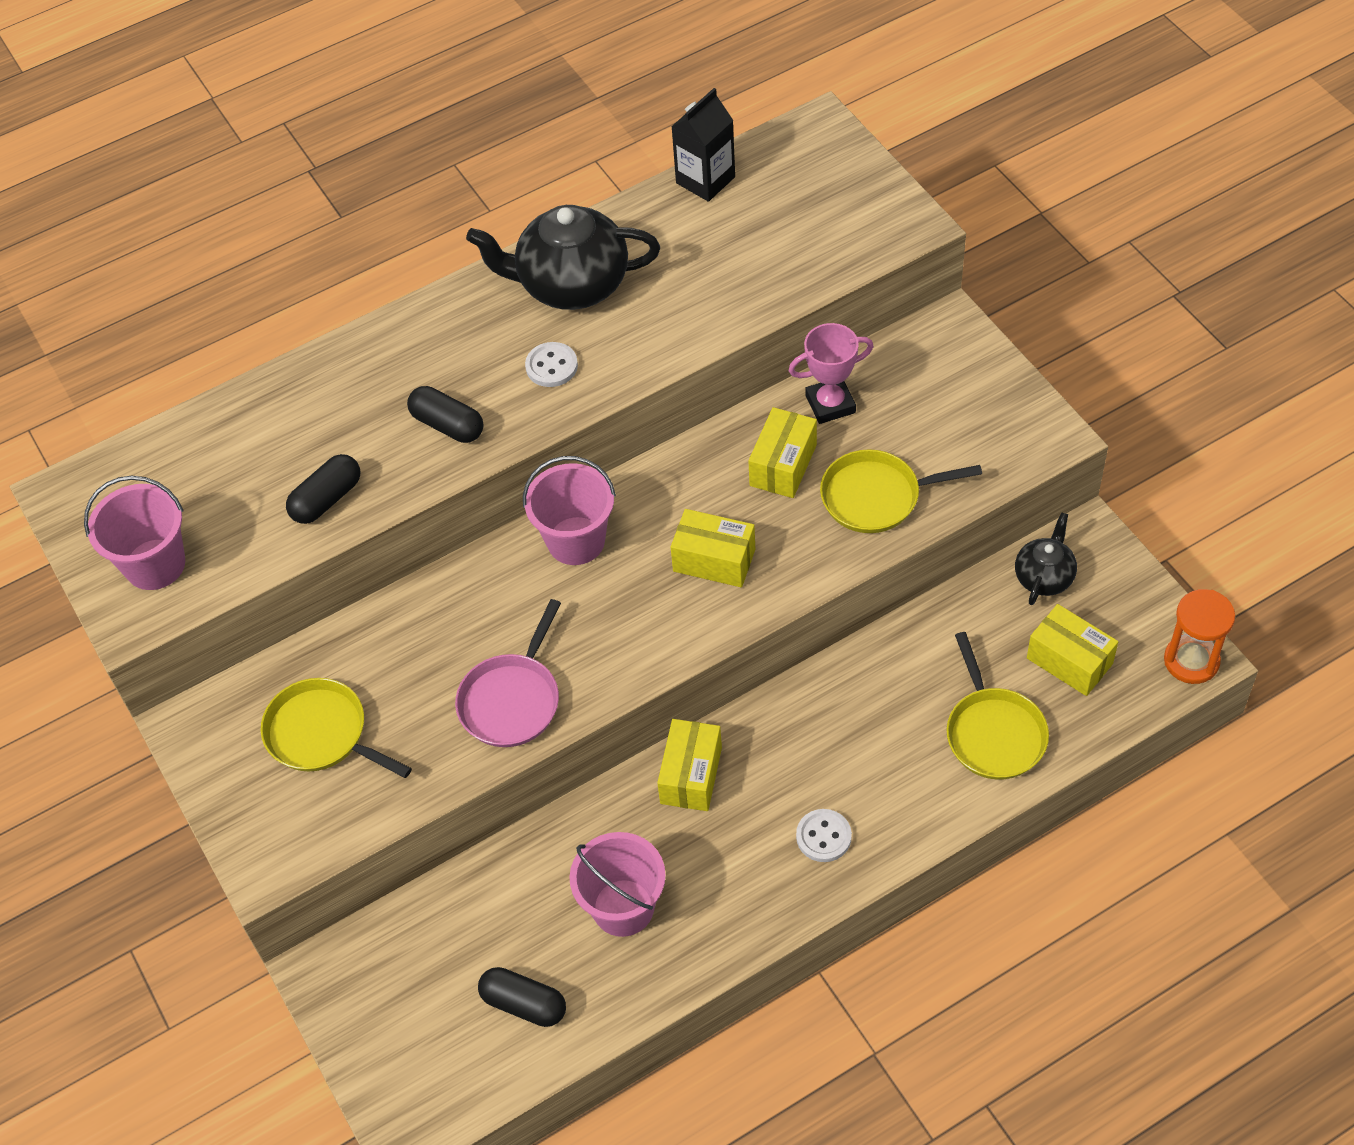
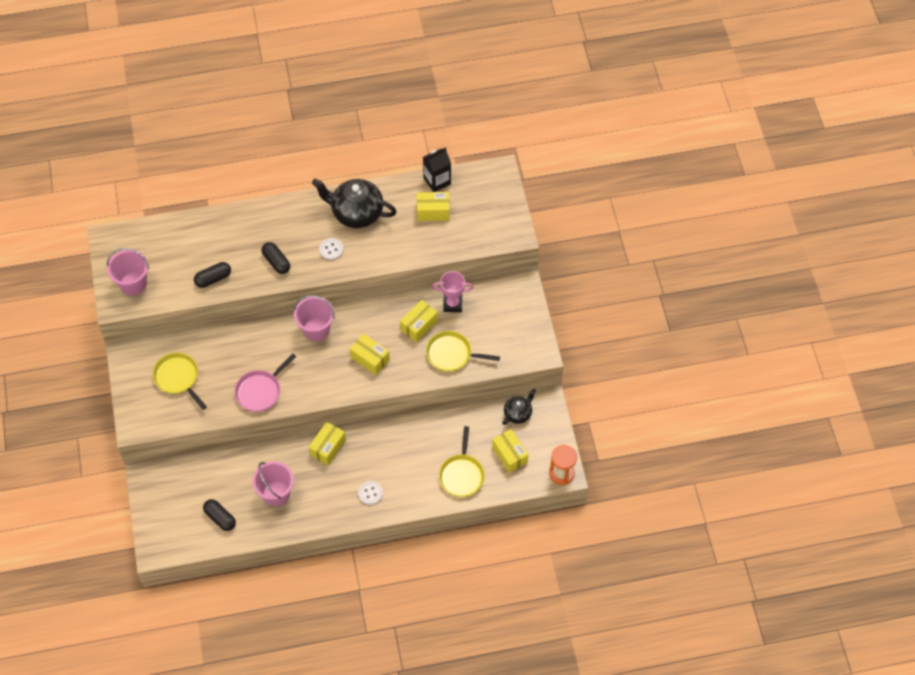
camera: 15 degrees right, 5 degrees up
(724, 235) = (433, 211): none -> yellow box

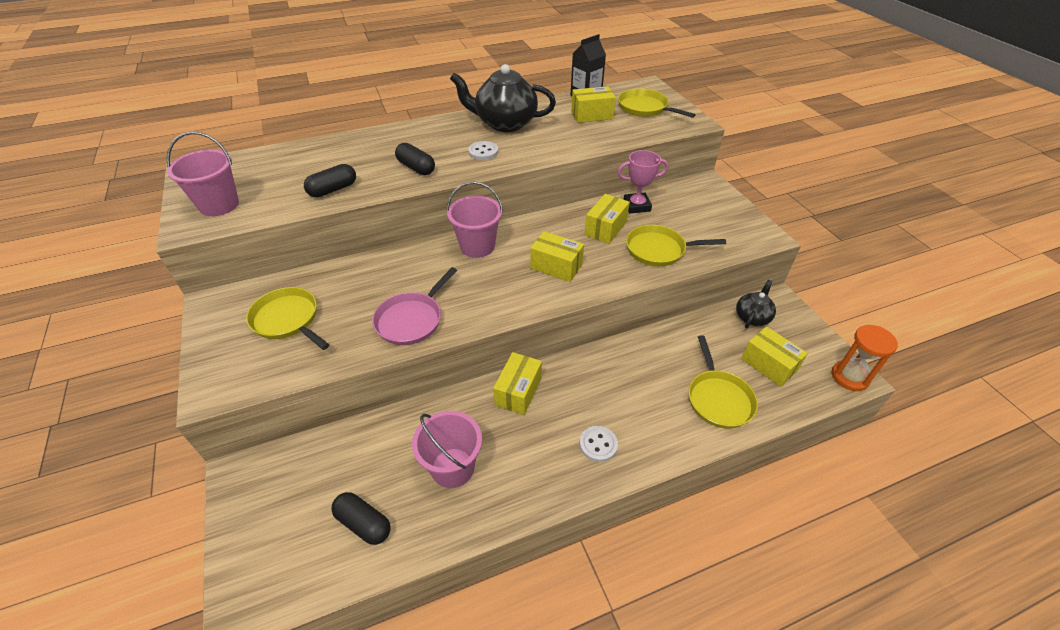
camera: 10 degrees left, 15 degrees down
(483, 208) = (645, 108): none -> yellow pan

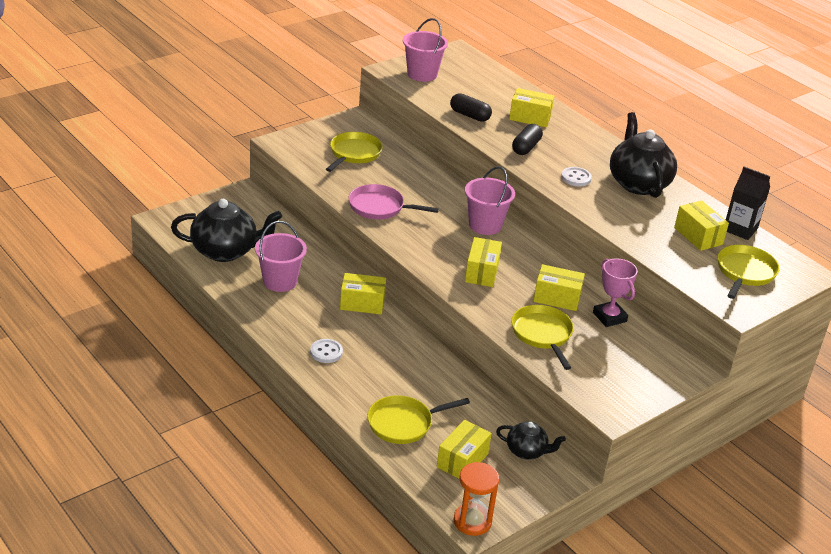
camera: 70 degrees right, 10 degrees down
(362, 154) = (530, 118): none -> yellow box
(364, 523) = (225, 251): black capsule -> black teapot

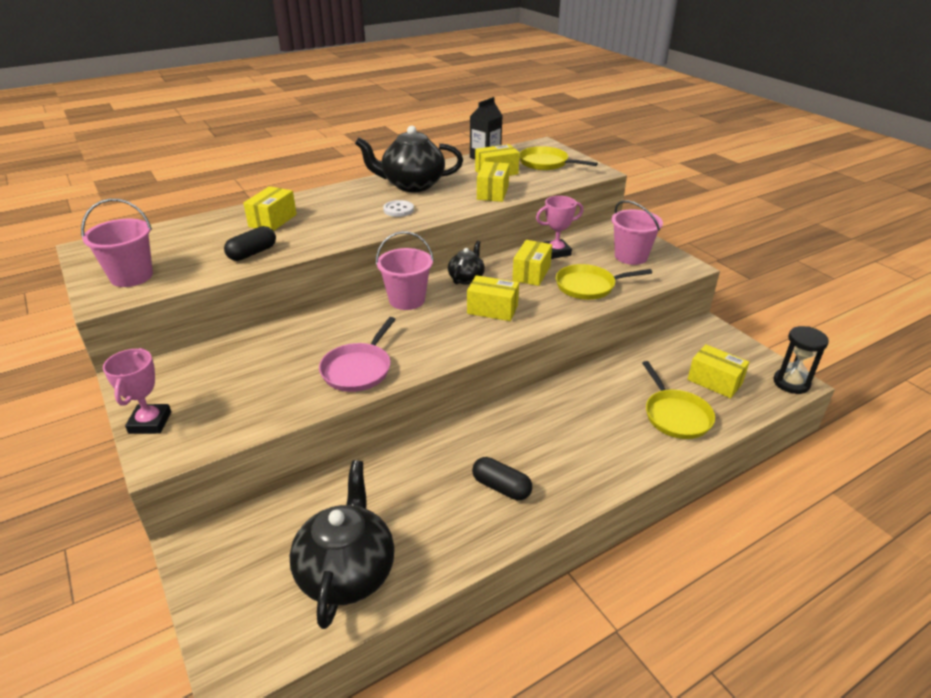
camera: 80 degrees left, 0 degrees up
(280, 281) = (427, 509): pink bucket -> pink bucket (631, 256)
(310, 133) = (150, 422): none -> pink trophy
(326, 352) = (570, 469): white button -> none
(354, 153) = (224, 383): yellow pan -> none
(362, 303) = (476, 433): yellow box -> yellow box (492, 192)
(472, 521) = (791, 383): orange hourglass -> black hourglass
(526, 147) = (334, 228): black capsule -> black capsule (501, 487)
(527, 451) = (688, 344): black teapot -> black teapot (466, 278)

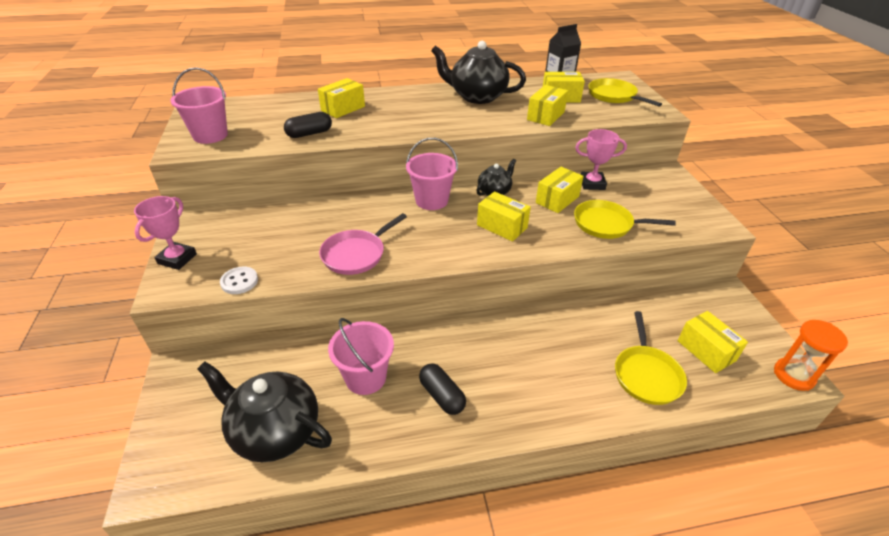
camera: 20 degrees right, 5 degrees up
(347, 572) = (275, 431): black teapot -> black teapot turned 90 degrees counterclockwise
(398, 210) = (451, 117): white button -> white button (239, 281)
(631, 256) = (665, 203): pink bucket -> pink bucket (365, 377)
(791, 383) = (793, 375): black hourglass -> orange hourglass

